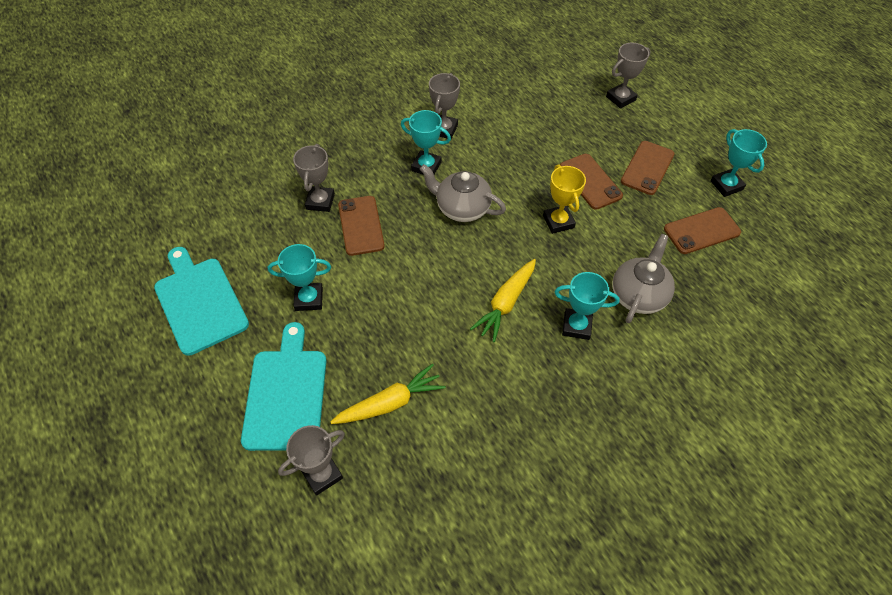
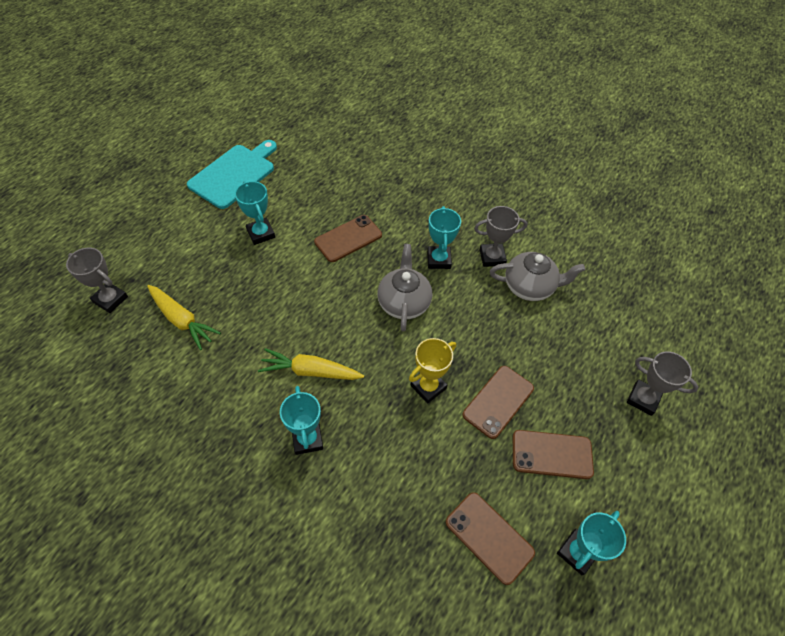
camera: 65 degrees right, 0 degrees up
(286, 394) = (172, 253): turquoise cutting board -> none
(320, 201) = (360, 204): grey trophy -> none
(638, 295) = (368, 488): grey teapot -> grey teapot (529, 287)

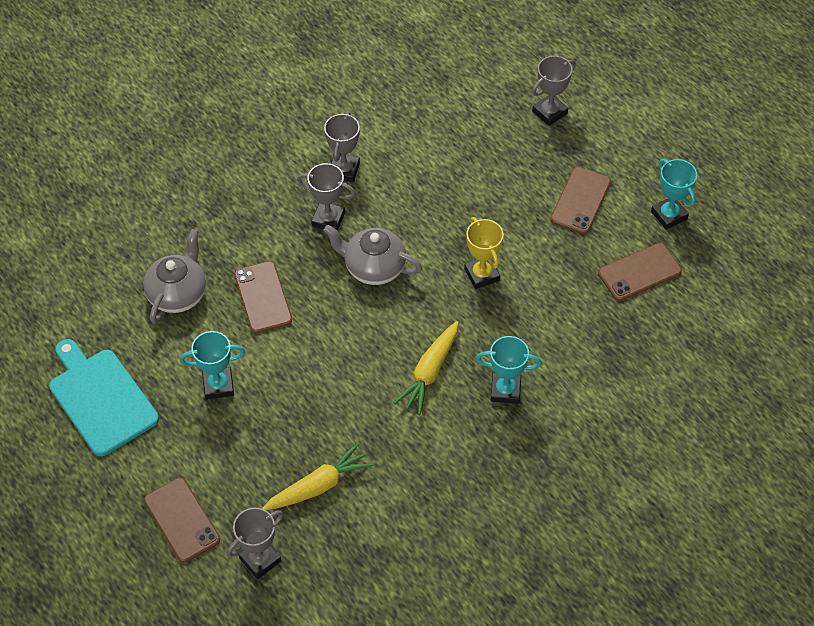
camera: 70 degrees left, 0 degrees up
(439, 260) = (328, 219): turquoise trophy -> grey trophy
(498, 401) = (516, 223): brown phone -> brown phone (182, 520)
(529, 287) = (395, 151): grey teapot -> grey teapot (178, 294)

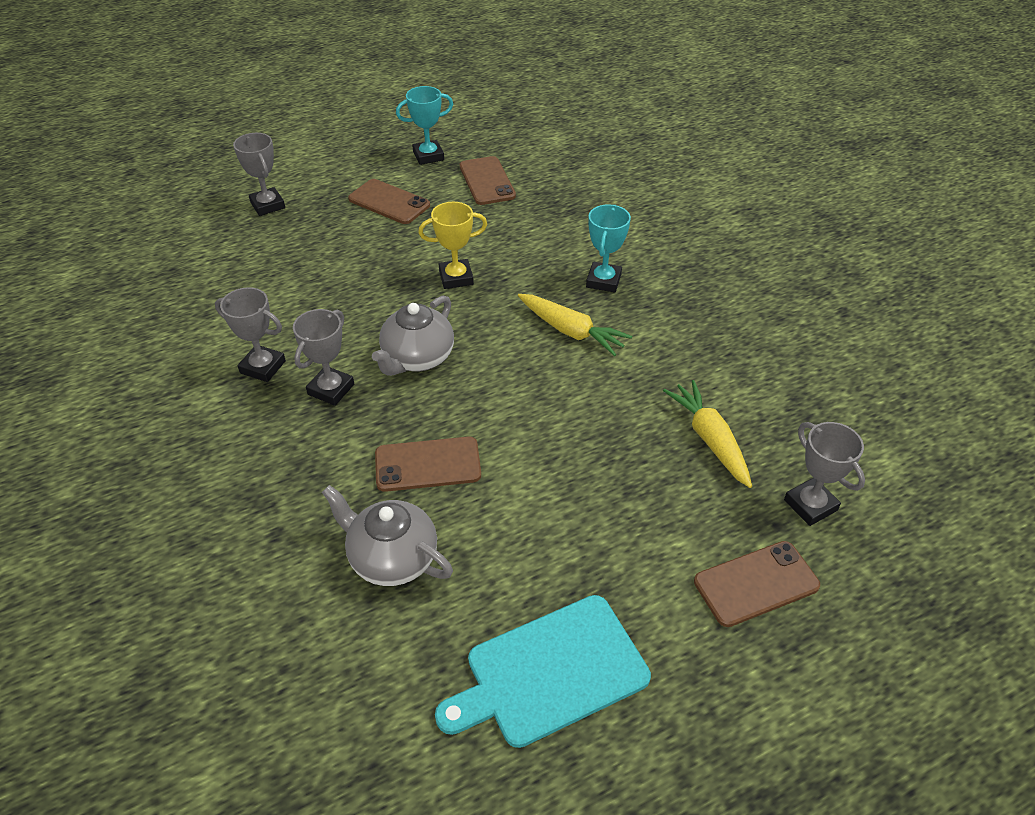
camera: 80 degrees left, 10 degrees down
(218, 385) = (553, 524): turquoise trophy -> none

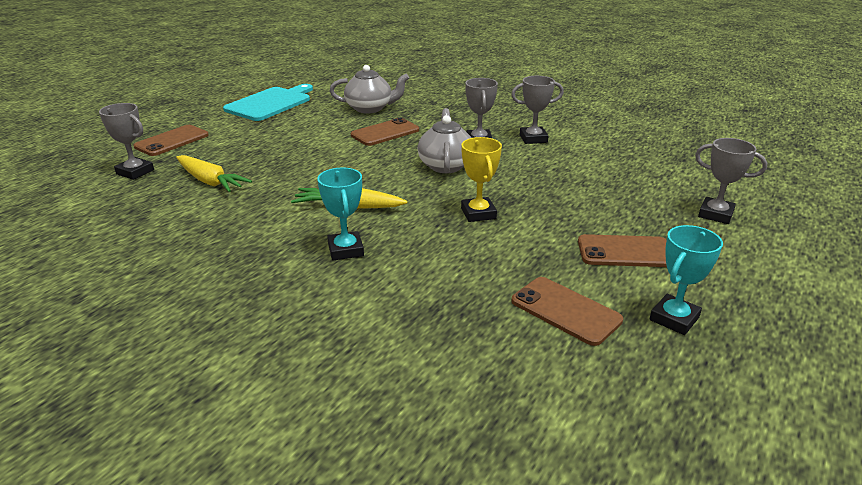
camera: 150 degrees right, 15 degrees down
(456, 278) = (478, 213): yellow trophy -> yellow trophy turned 60 degrees counterclockwise

